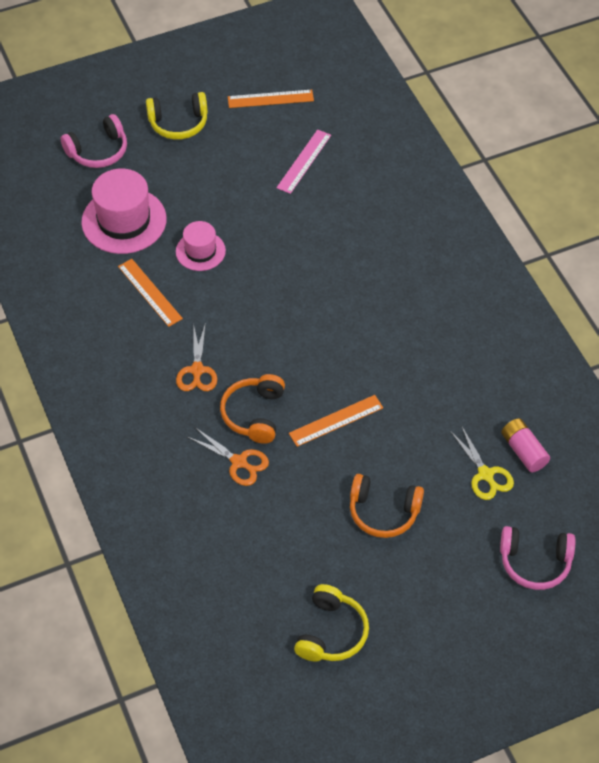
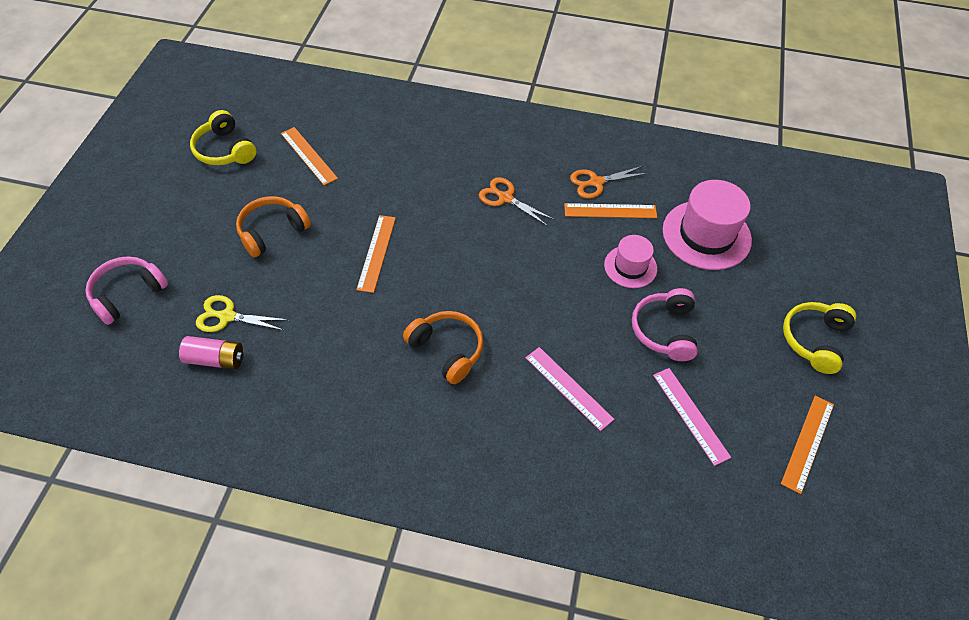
camera: 125 degrees right, 0 degrees up
(98, 151) = (810, 260): pink headphones -> pink headphones (664, 330)
(239, 462) = (401, 177): orange scissors -> orange scissors (596, 182)
(254, 414) = (432, 208): orange headphones -> orange headphones (447, 350)
(276, 555) = (309, 155): none -> orange ruler
(343, 232) = (568, 387): none -> pink ruler

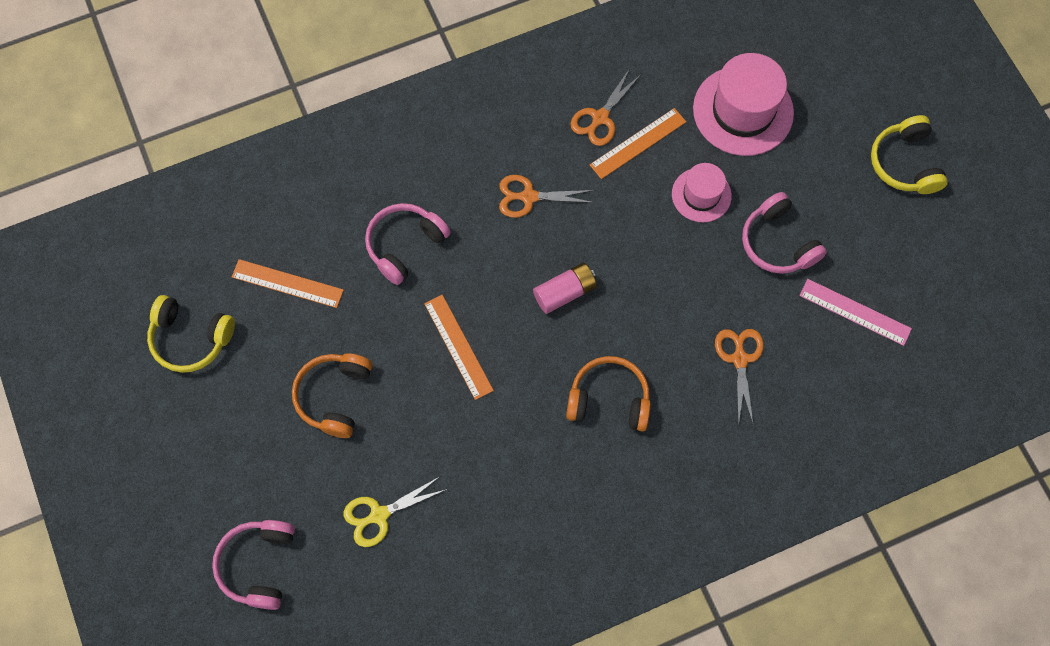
camera: 35 degrees left, 15 degrees up
(215, 359) = (410, 563): pink battery -> pink battery (565, 292)
(399, 178) = (405, 245): none -> pink headphones
(568, 387) = (740, 359): pink ruler -> orange scissors
(807, 443) = (959, 271): orange ruler -> none

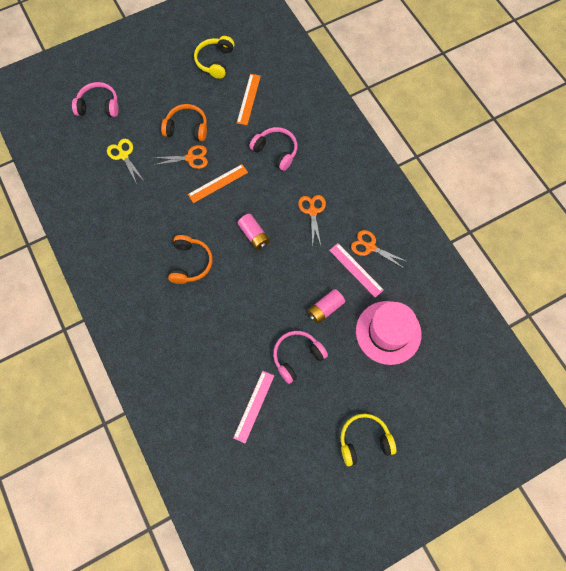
camera: 85 degrees right, 0 degrees up
(638, 143) = (356, 270): orange ruler -> pink ruler
(701, 195) = (325, 309): pink hat -> pink battery
(740, 359) = (218, 335): orange scissors -> orange scissors (190, 158)

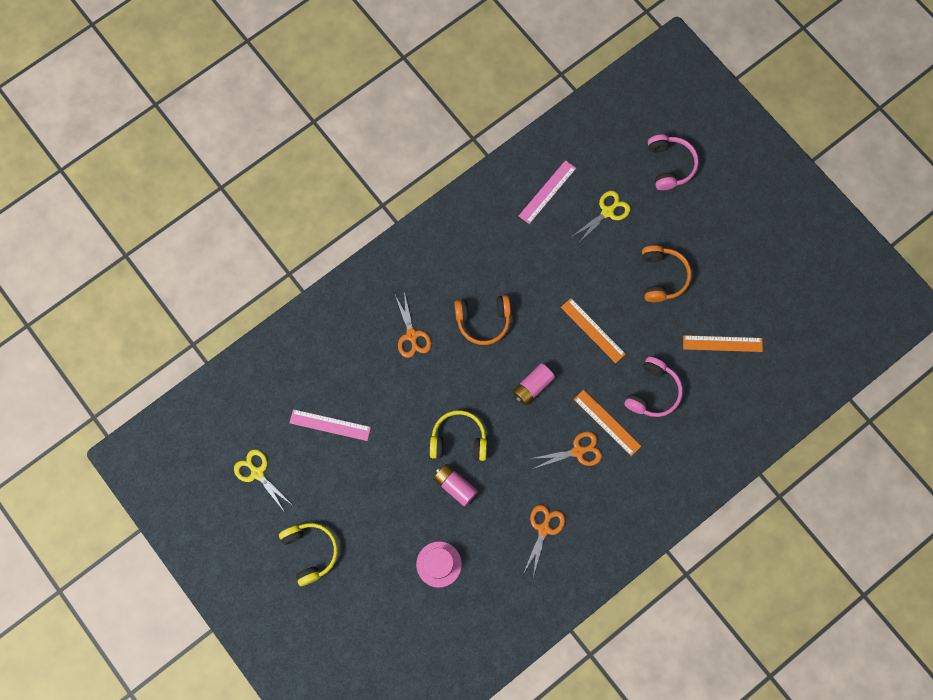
camera: 80 degrees right, 5 degrees up
(190, 158) = (620, 290): orange scissors -> orange scissors (411, 335)
(215, 61) = (770, 290): yellow headphones -> yellow headphones (458, 440)
(286, 480) = (257, 473): none -> yellow scissors
(293, 187) = (607, 422): none -> orange ruler
(297, 356) = (392, 463): pink headphones -> none
(356, 270) = (510, 515): pink ruler -> pink ruler (547, 192)
(388, 332) = (439, 564): pink hat -> pink hat, size x0.58

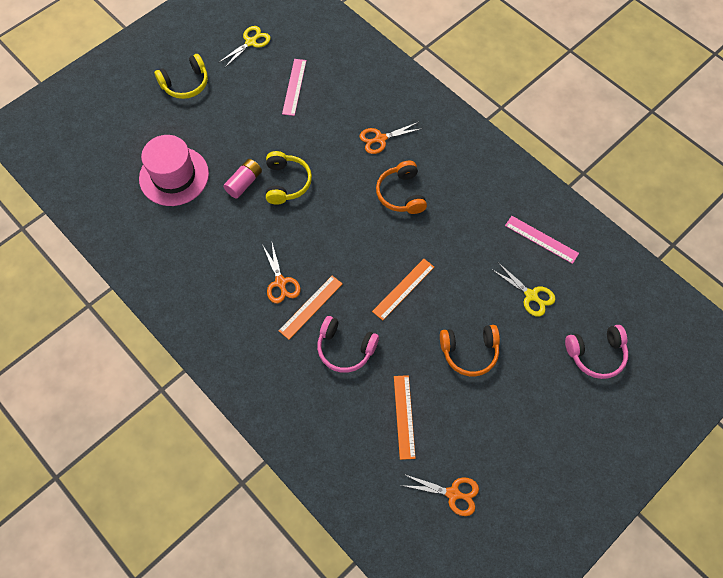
camera: 85 degrees right, 10 degrees down
(439, 564) = (174, 176): pink hat -> pink hat, size x1.72
(532, 386) = (341, 239): pink battery -> none
(544, 529) = (205, 257): orange scissors -> orange scissors (453, 493)

